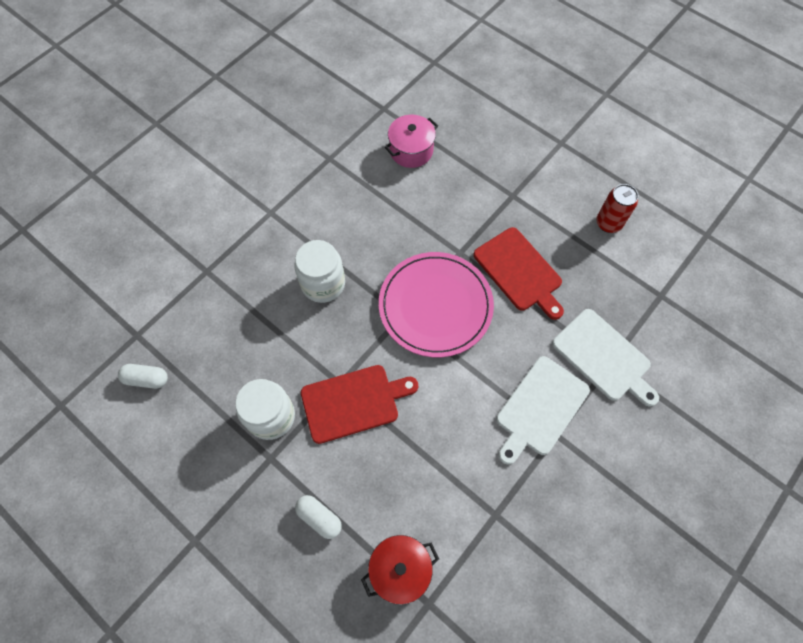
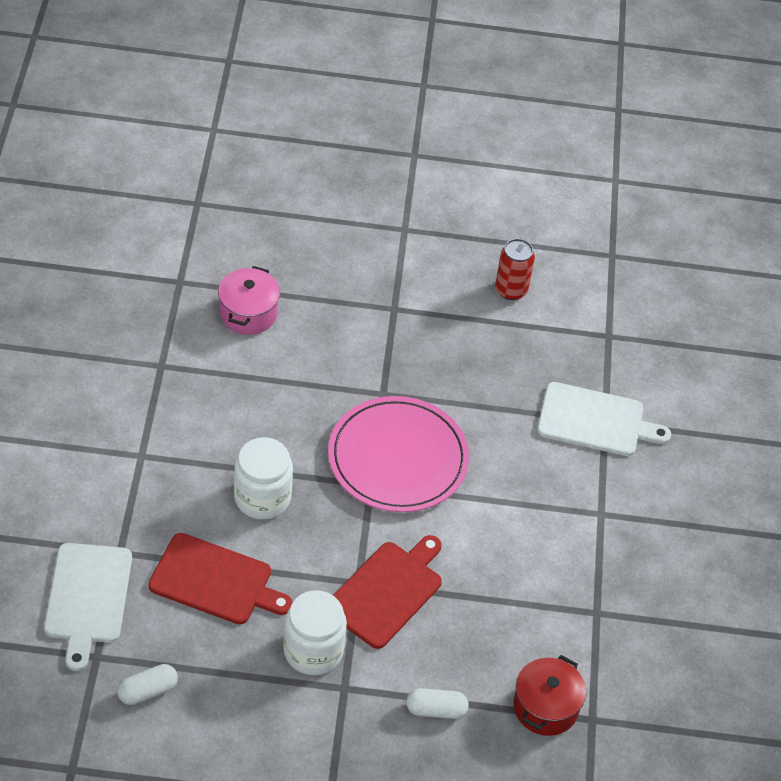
camera: 40 degrees left, 15 degrees down
(519, 271) = (457, 381): red cutting board -> red cutting board (215, 581)
(540, 408) = (570, 498): white cutting board -> white cutting board (88, 598)

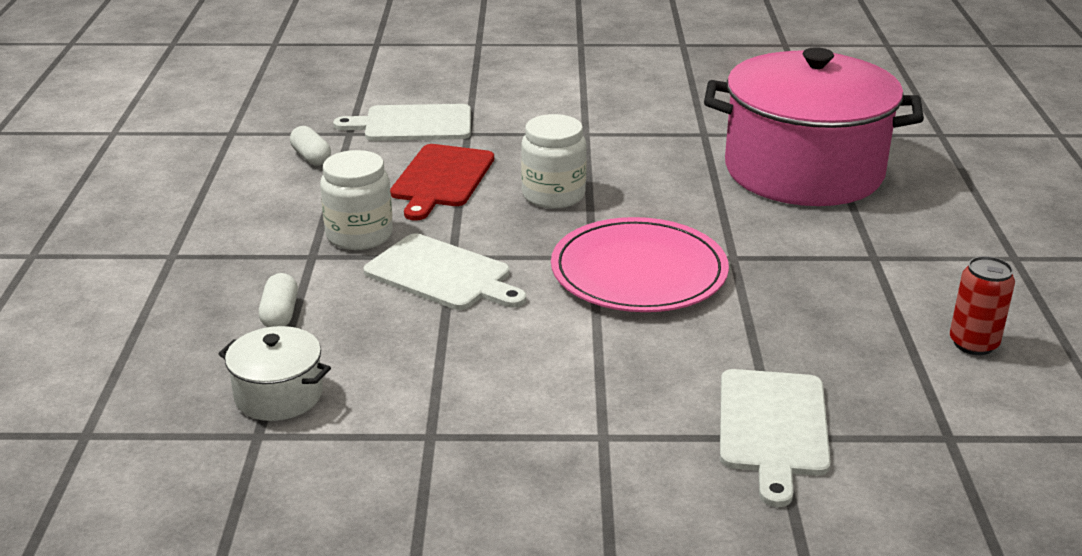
camera: 90 degrees right, 20 degrees down
(248, 313) = (803, 171): pink pot -> pink pot, size x2.38
(387, 591) = (442, 274): red cutting board -> white cutting board
(545, 707) = (278, 395): red pot -> white pot

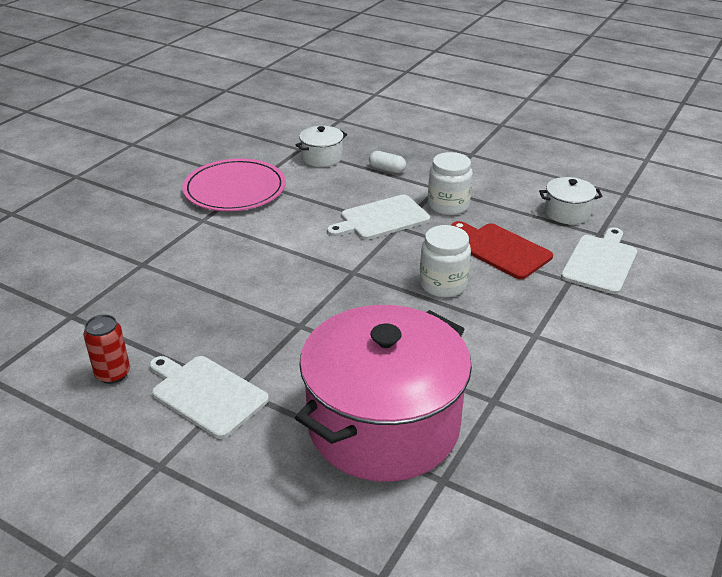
camera: 120 degrees right, 5 degrees up
(311, 157) = (567, 212): white capsule -> white pot
(639, 271) = (320, 282): pink plate -> pink plate (235, 189)
(773, 427) = (148, 266): white cutting board -> white cutting board (206, 394)

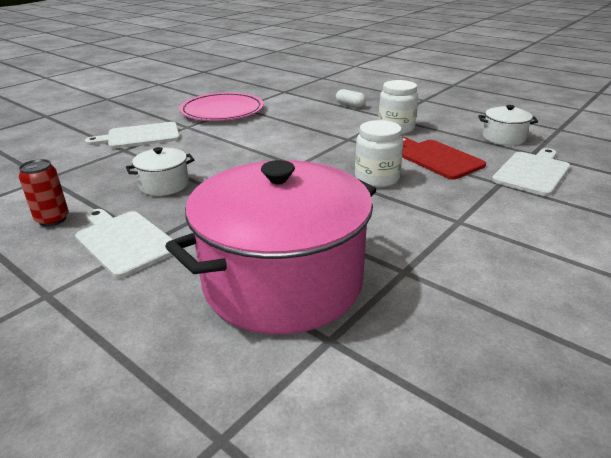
camera: 10 degrees right, 5 degrees down
(322, 157) = (299, 96): white pot -> white pot (164, 185)
(381, 219) = (335, 133): white cutting board -> white cutting board (140, 136)

